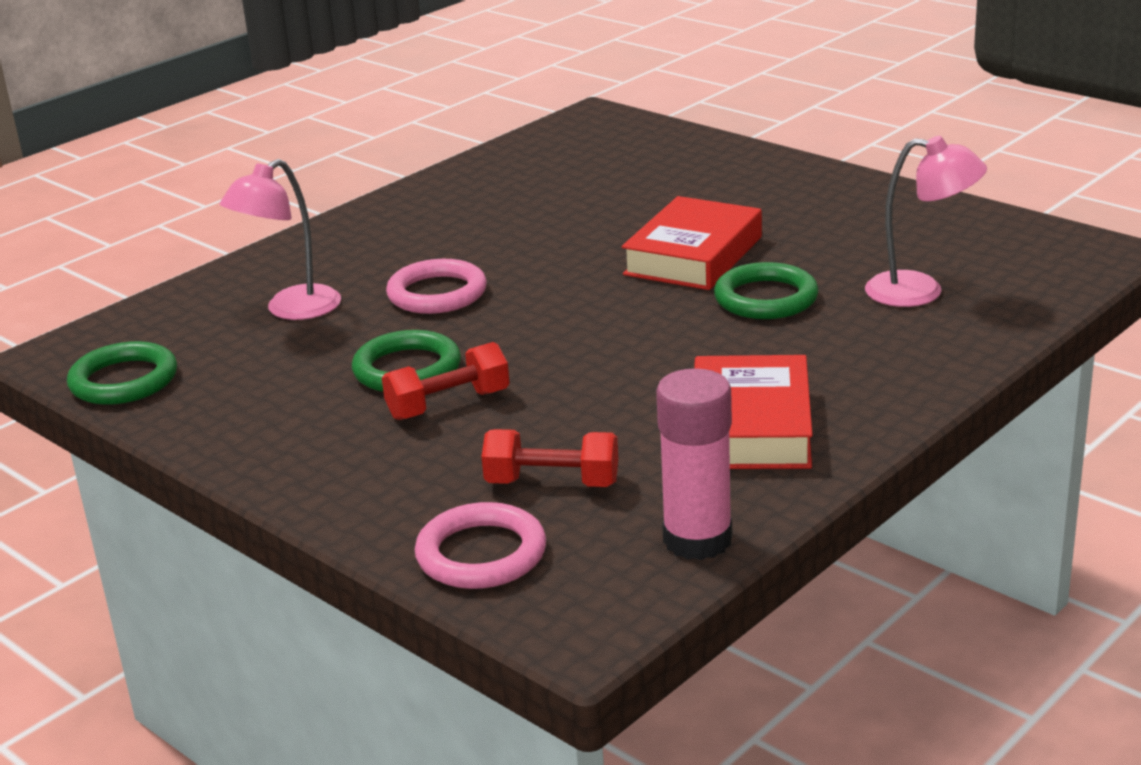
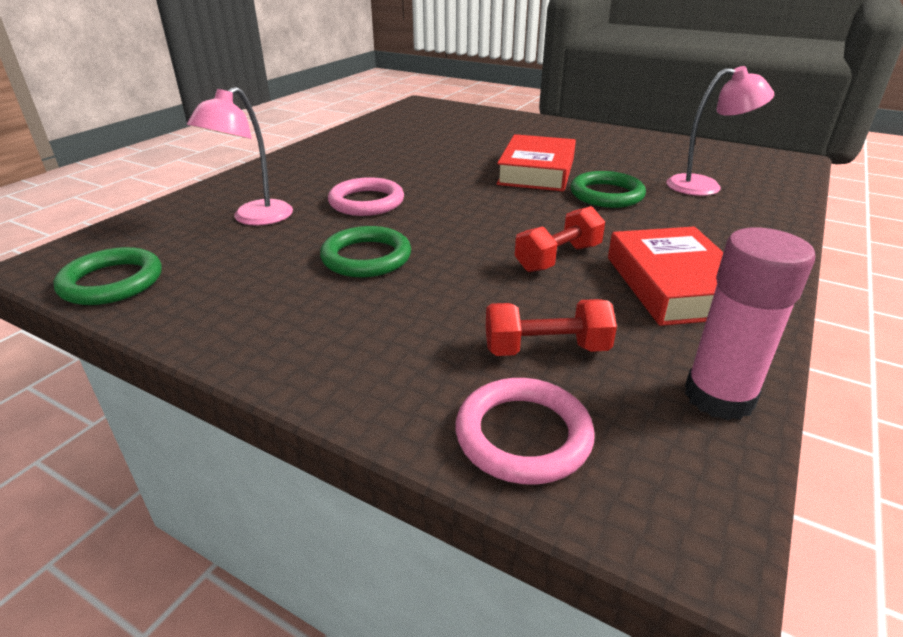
camera: 15 degrees left, 5 degrees up
(448, 404) = (415, 284): red dumbbell -> red dumbbell (558, 258)

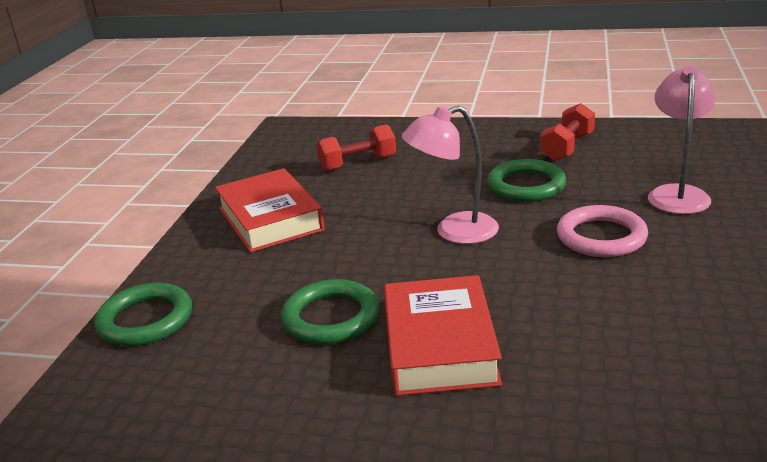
camera: 165 degrees right, 5 degrees down
(112, 282) = (675, 133): green ring -> green ring (145, 320)
(523, 435) = (358, 134): pink ring -> none
(558, 258) = (367, 221): red dumbbell -> red dumbbell (567, 147)
(705, 186) = (191, 371): pink lamp -> pink lamp (454, 232)
(719, 397) = (260, 165): pink glue stick -> none

